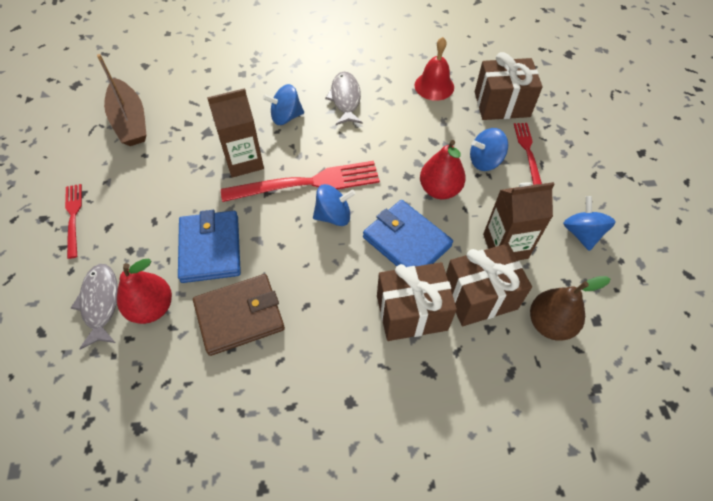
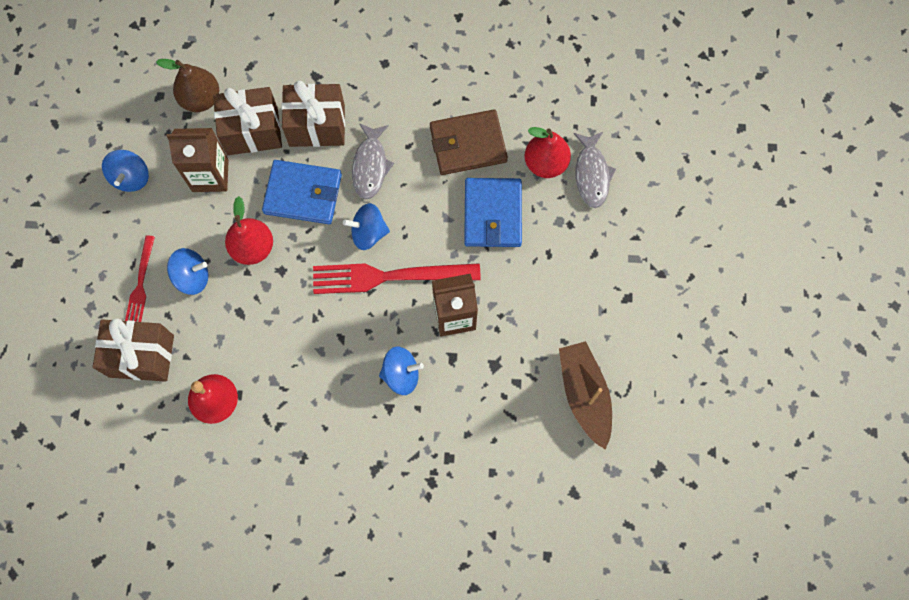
camera: 170 degrees left, 15 degrees up
(73, 217) = (630, 270): red fork -> none
(345, 99) = (326, 393): grey fish -> grey fish (370, 166)
(406, 242) = (303, 194): blue wallet -> blue wallet turned 45 degrees counterclockwise

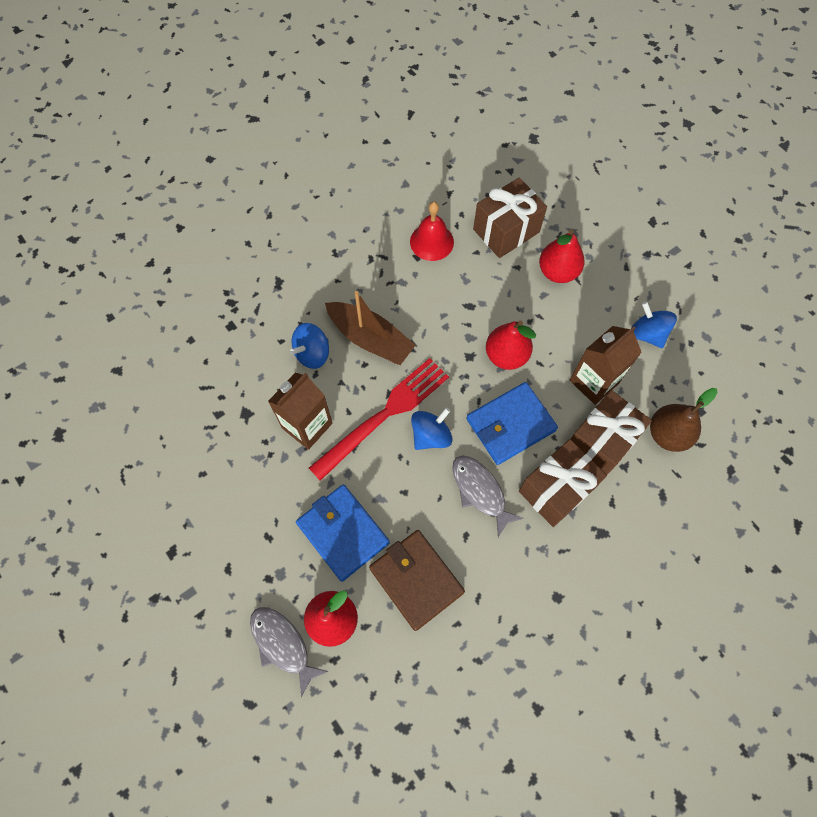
camera: 140 degrees right, 5 degrees down
(141, 283) = (557, 272): red fork -> red pear
(192, 277) = (527, 303): blue spinning top -> none
(468, 144) = (416, 580): brown wallet -> brown wallet turned 75 degrees counterclockwise
(584, 395) = (156, 445): brown boat -> brown boat (370, 339)

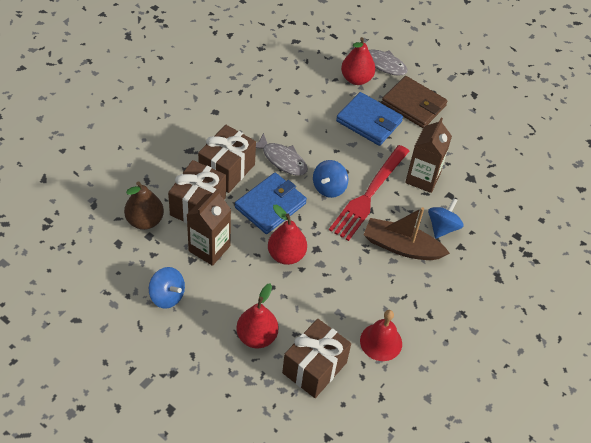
camera: 160 degrees right, 15 degrees down
(416, 580) = (311, 105): brown wallet -> brown wallet (413, 104)

